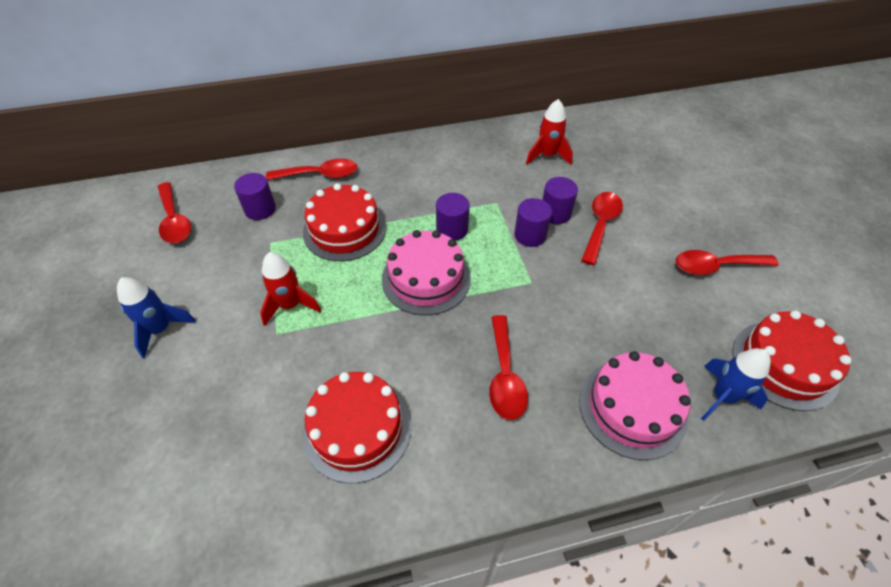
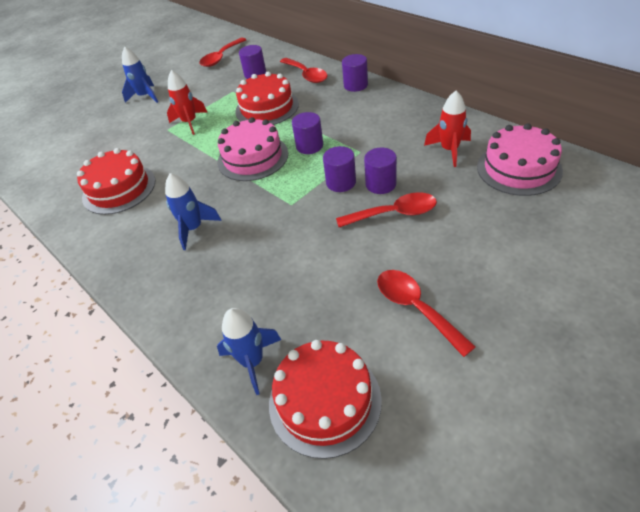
camera: 65 degrees right, 5 degrees down
(386, 154) = (355, 85): none -> purple cylinder
(504, 375) = (194, 229): red spoon -> blue rocket
(632, 408) = (206, 306): pink cake -> pink cake (518, 168)

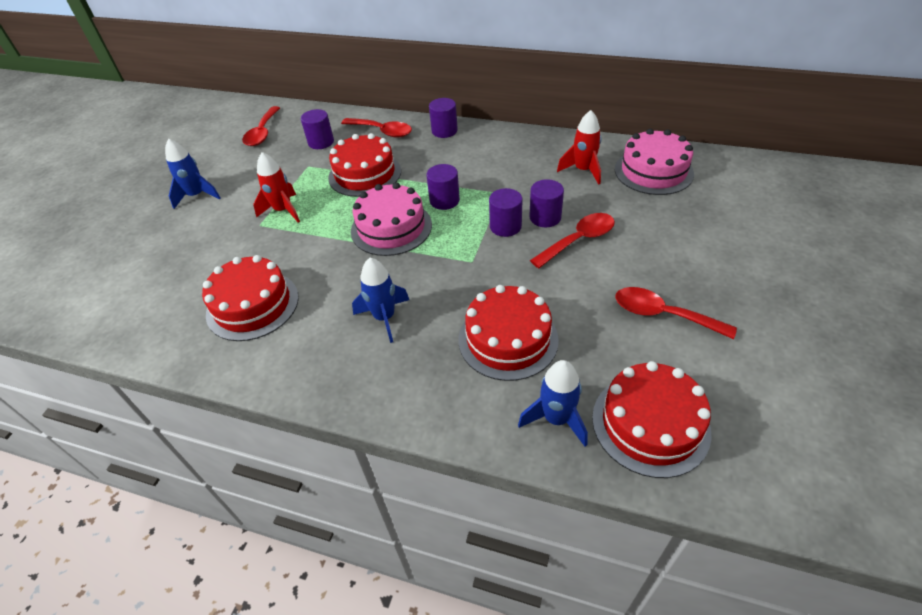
camera: 30 degrees left, 0 degrees up
(268, 279) = (508, 339): none -> red cake

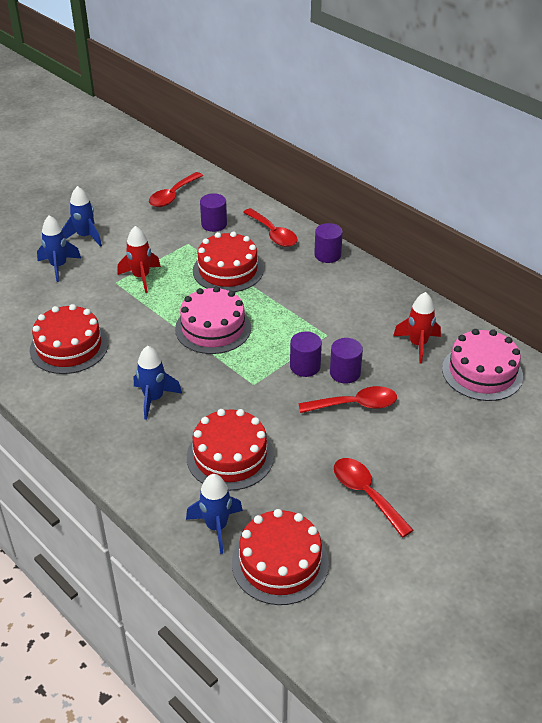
camera: 25 degrees right, 5 degrees down
(186, 233) = (59, 266): none -> blue rocket
(444, 200) = (274, 322): purple cylinder -> none

